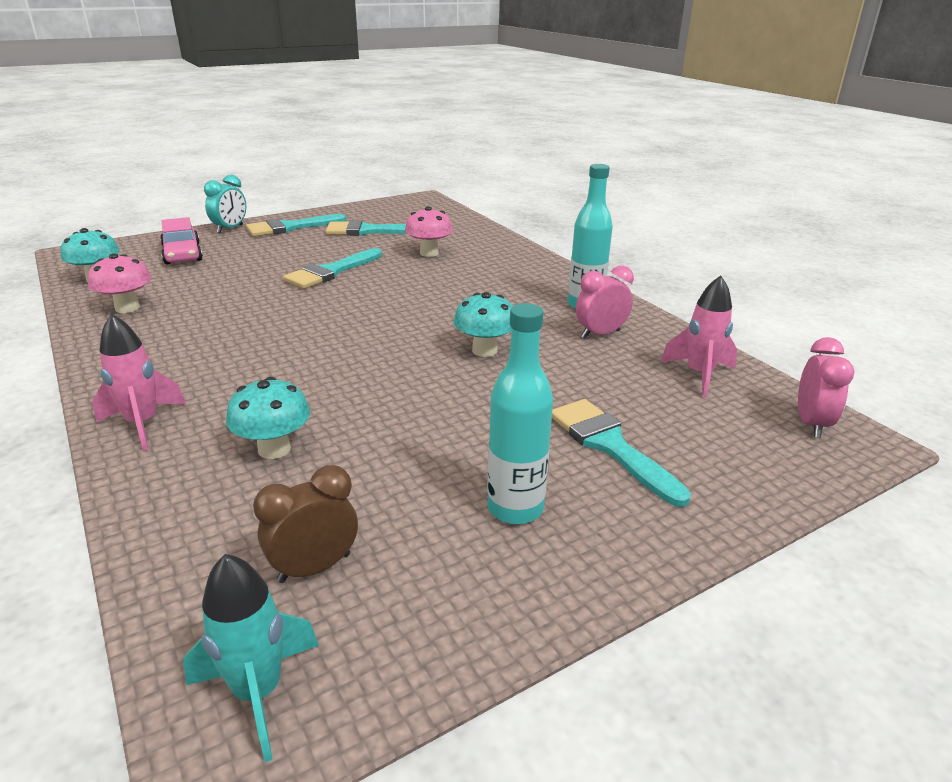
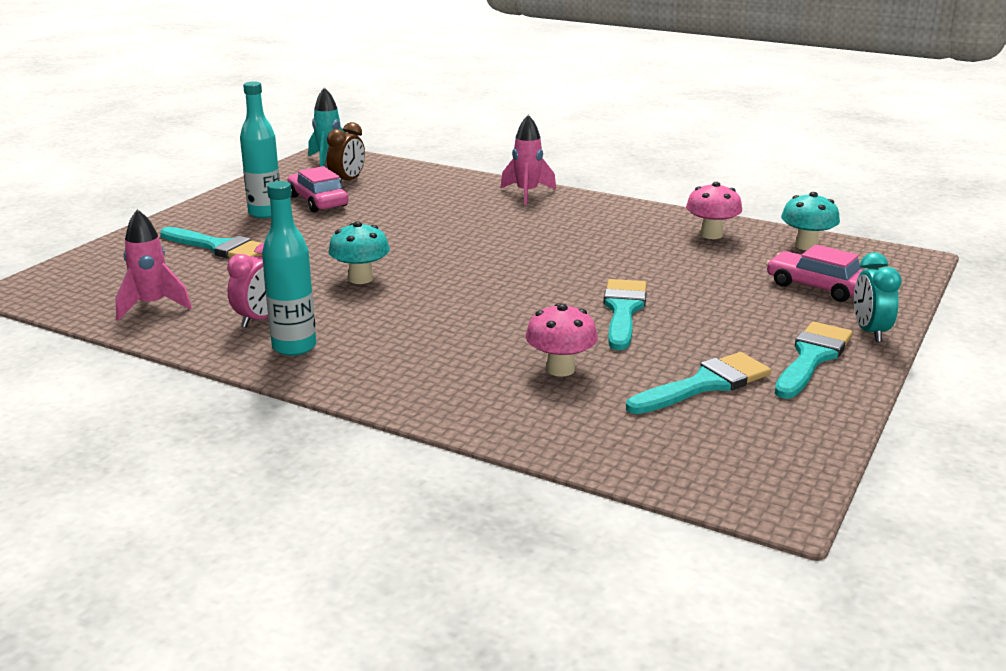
camera: 150 degrees right, 5 degrees down
(274, 449) = (431, 202): turquoise mushroom -> none
(416, 514) = (318, 201): none -> pink car
(811, 423) = (58, 293): pink clock -> none

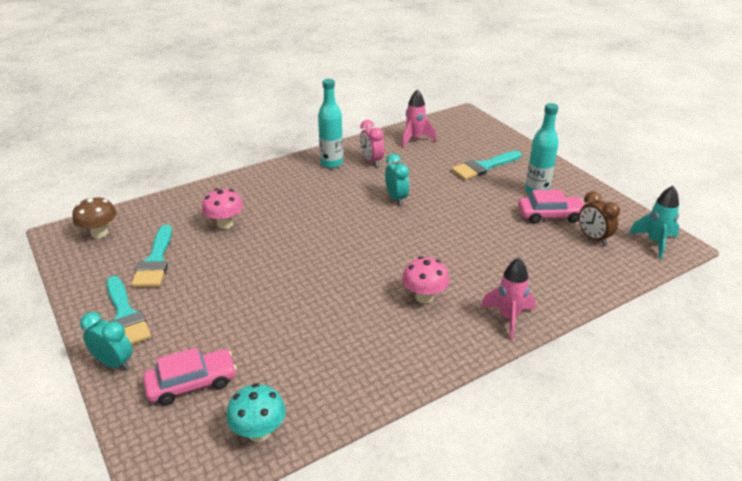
camera: 120 degrees right, 10 degrees up
(361, 279) = (396, 198): turquoise mushroom -> turquoise clock
(623, 311) = (260, 272): turquoise brush -> none
(711, 235) = (334, 383): pink mushroom -> pink mushroom (424, 297)
(721, 464) = (99, 233): none -> brown mushroom

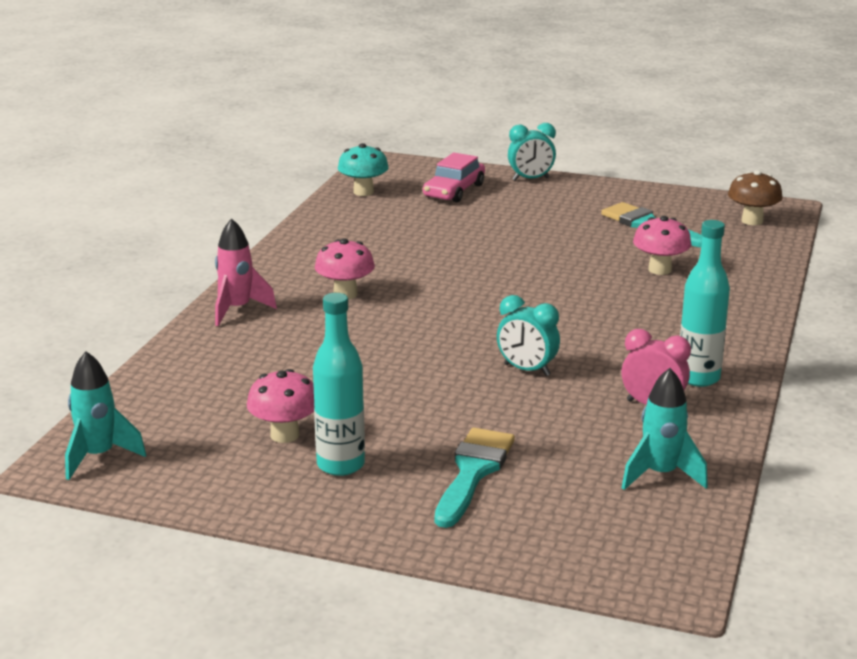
camera: 140 degrees right, 10 degrees down
(125, 316) = (584, 196): turquoise brush -> none
(415, 139) = (660, 475): pink rocket -> turquoise rocket
(550, 215) = (284, 435): pink car -> pink mushroom
(593, 238) = (196, 427): brown clock -> none

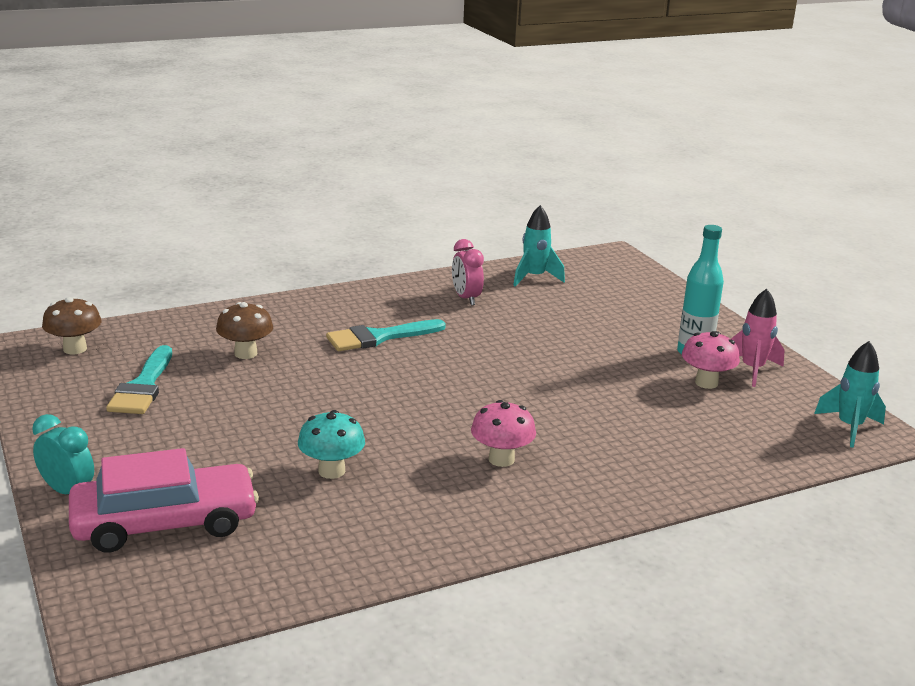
camera: 135 degrees left, 0 degrees up
(237, 310) = (613, 494): pink rocket -> pink rocket (752, 370)
(363, 192) = (242, 583): turquoise mushroom -> turquoise mushroom (331, 471)
(454, 191) = (165, 523): pink car -> pink car, size x1.52
(473, 472) = (625, 318): turquoise brush -> turquoise brush (379, 337)
(526, 370) = (490, 344): turquoise clock -> none
(660, 270) = (246, 353): pink mushroom -> brown mushroom
(698, 378) = (409, 296): turquoise bottle -> none

